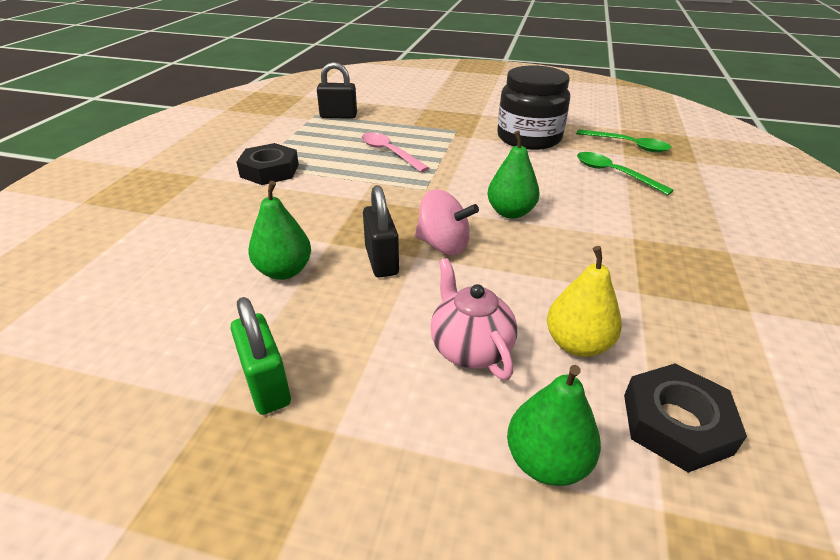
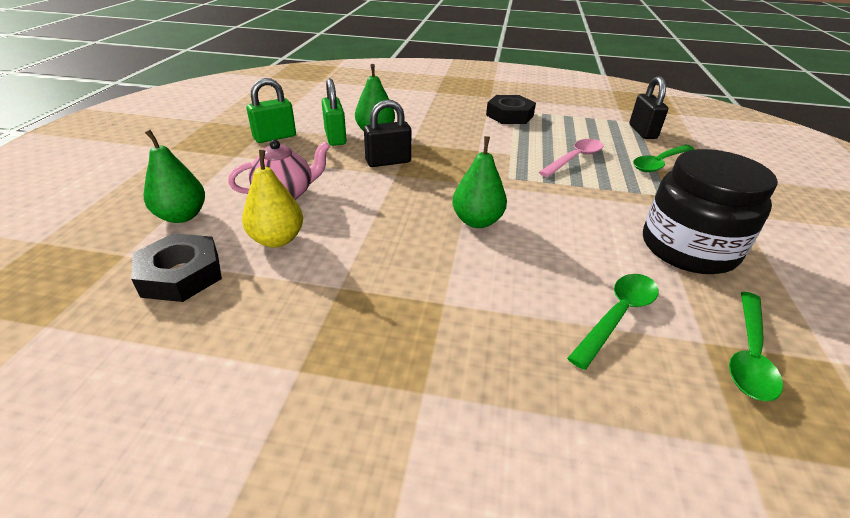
camera: 85 degrees right, 0 degrees up
(291, 310) = (335, 137): none -> green padlock
(402, 122) = (659, 163): none -> green spoon
(443, 245) = (412, 185): pink spinning top -> none

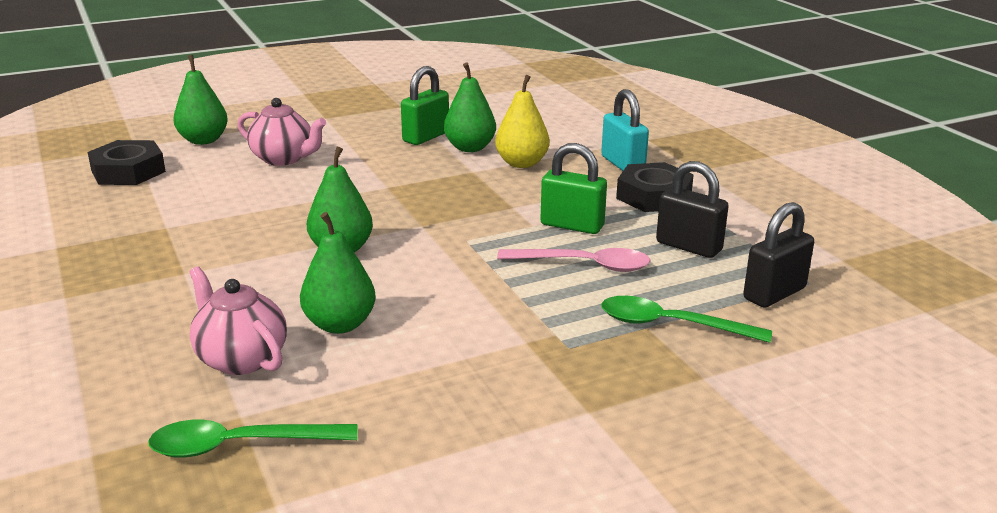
camera: 55 degrees right, 10 degrees down
(275, 137) = (385, 116): green padlock -> green padlock (572, 225)
(277, 239) = (208, 182): yellow pear -> yellow pear (522, 163)
(388, 162) = (409, 175): black padlock -> black padlock (688, 246)
(460, 107) = (622, 164): none -> turquoise padlock
(592, 257) = (340, 324): none -> green pear
(617, 316) = (241, 358): green spoon -> pink teapot
(688, 248) = (433, 381): black jar -> none

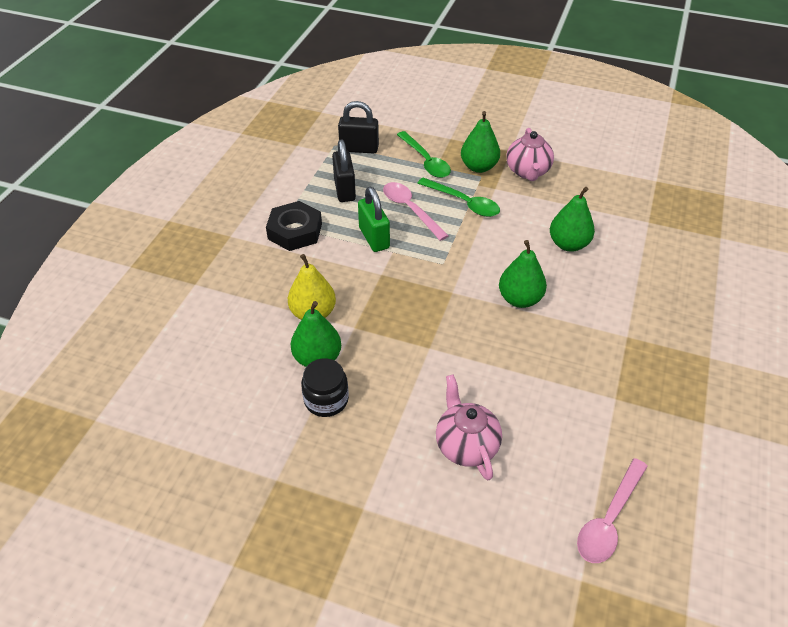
camera: 135 degrees left, 20 degrees up
(128, 171) = (609, 519): black nut -> pink spoon
(203, 140) = (509, 541): green pear -> green pear (478, 167)
(240, 445) = (656, 208): green spoon -> green spoon (463, 203)
(241, 358) = (630, 251): pink teapot -> pink teapot (527, 171)
(426, 137) = (326, 400): green padlock -> black jar
(622, 164) = (258, 269): turquoise padlock -> none

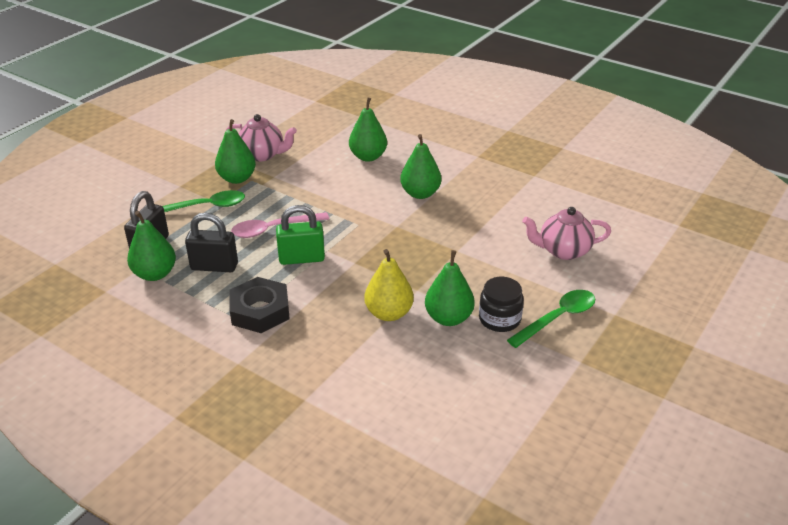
camera: 75 degrees left, 10 degrees down
(324, 162) = (155, 274): none -> green pear
(463, 203) = (283, 197): green spoon -> green spoon (557, 318)
(609, 519) = (634, 203): pink spoon -> none

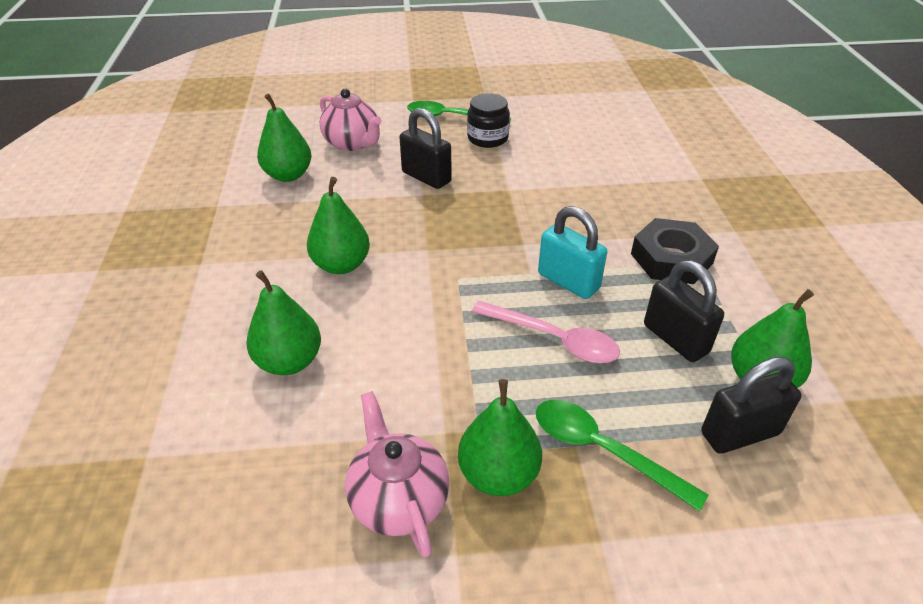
camera: 130 degrees left, 5 degrees up
(301, 258) = (568, 281): green padlock -> turquoise padlock
(389, 313) = (559, 188): yellow pear -> none
(448, 318) = (521, 159): green pear -> green pear (288, 175)
(476, 261) = (426, 177): none -> black padlock

